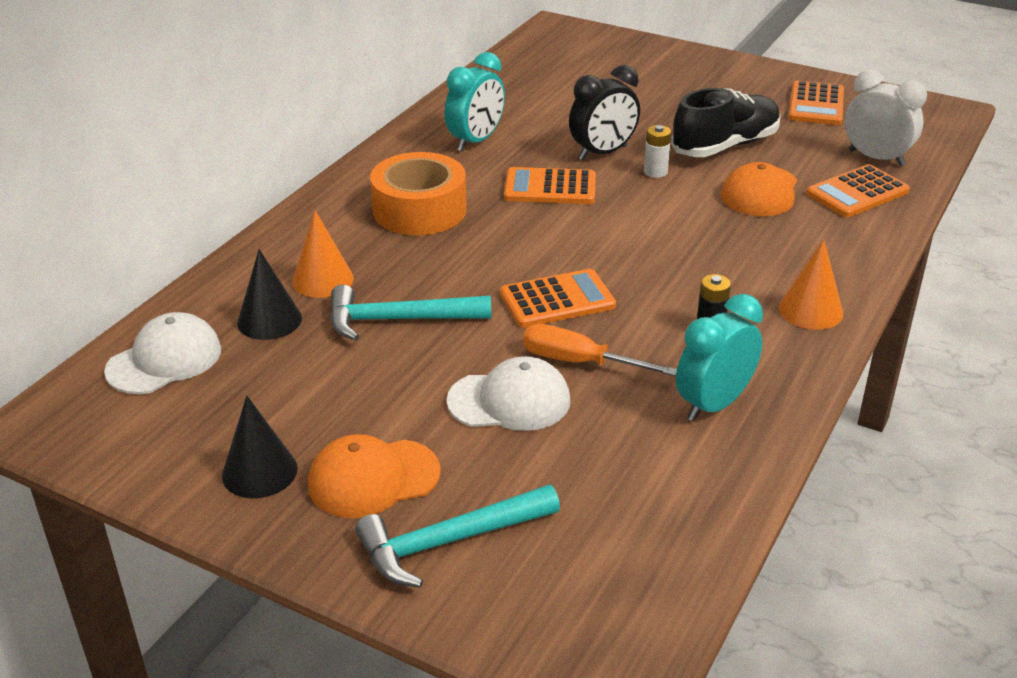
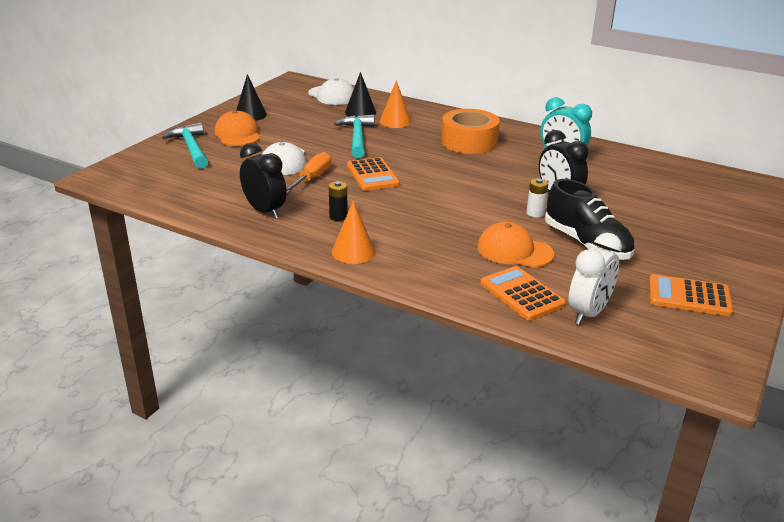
camera: 90 degrees right, 5 degrees down
(550, 187) = (504, 177): orange calculator -> none
(713, 404) = (265, 211): turquoise clock -> black clock

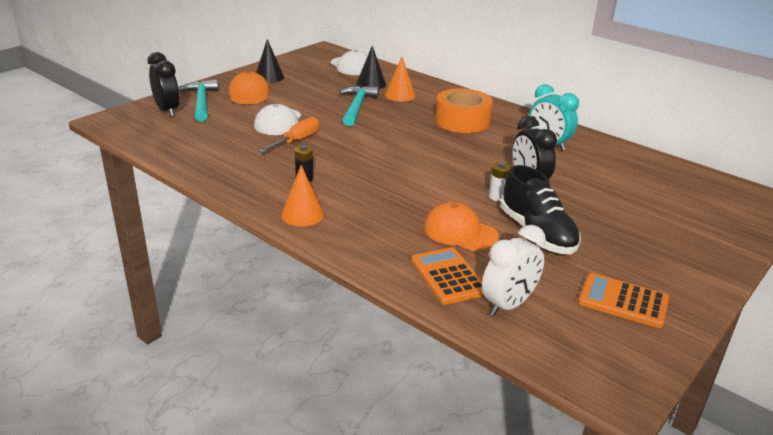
camera: 10 degrees right, 0 degrees up
(265, 211) = (239, 167): black clock -> black clock (167, 110)
(372, 175) = (355, 143): orange calculator -> none

